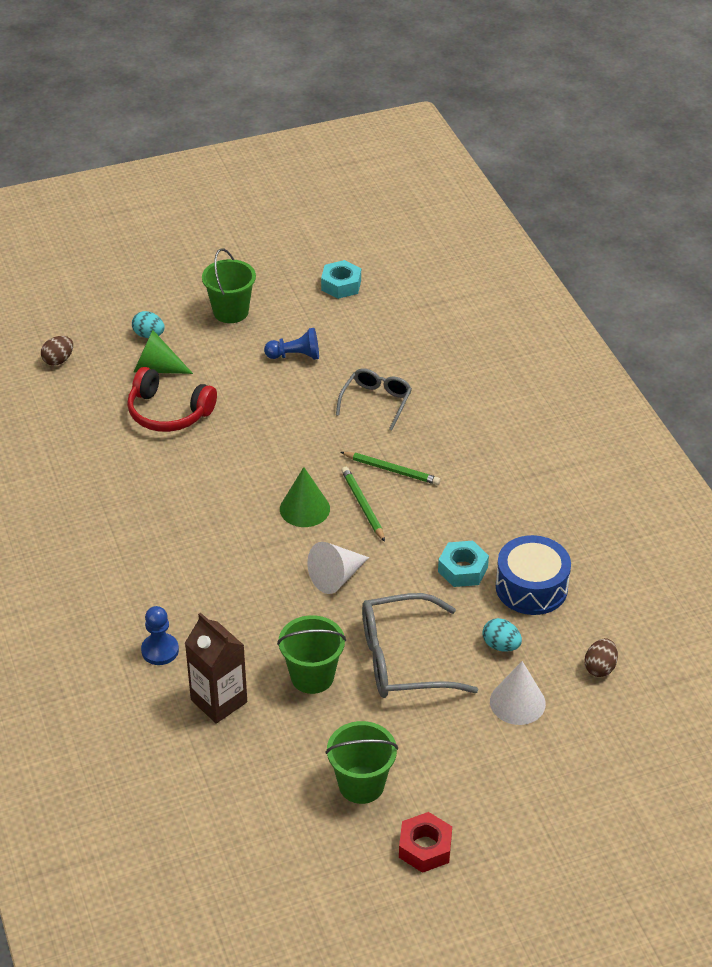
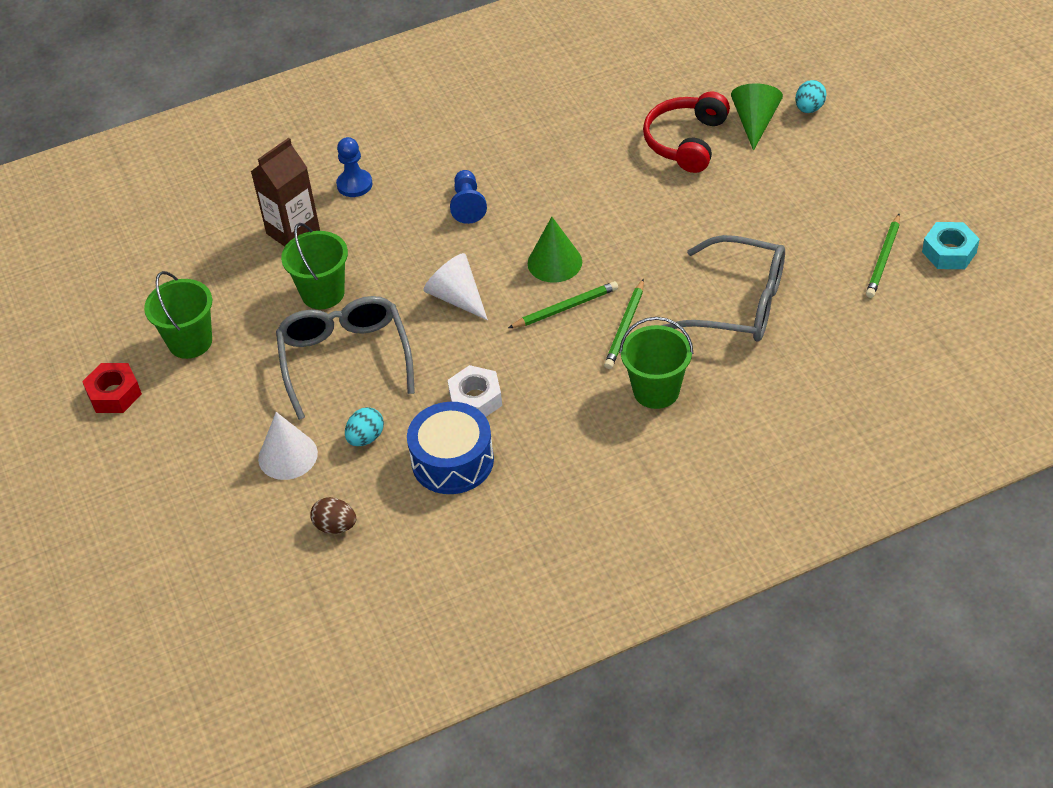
camera: 90 degrees right, 5 degrees up
(58, 360) = (751, 52): brown egg -> none
(231, 312) = (868, 165): green bucket -> green bucket (656, 391)
(295, 356) = (804, 227): blue pawn -> blue pawn (468, 205)
(341, 318) = (883, 259): none -> green pencil
(376, 402) = (738, 303): grey glasses -> grey glasses, size x1.60
(463, 569) = (475, 399): turquoise nut -> white nut

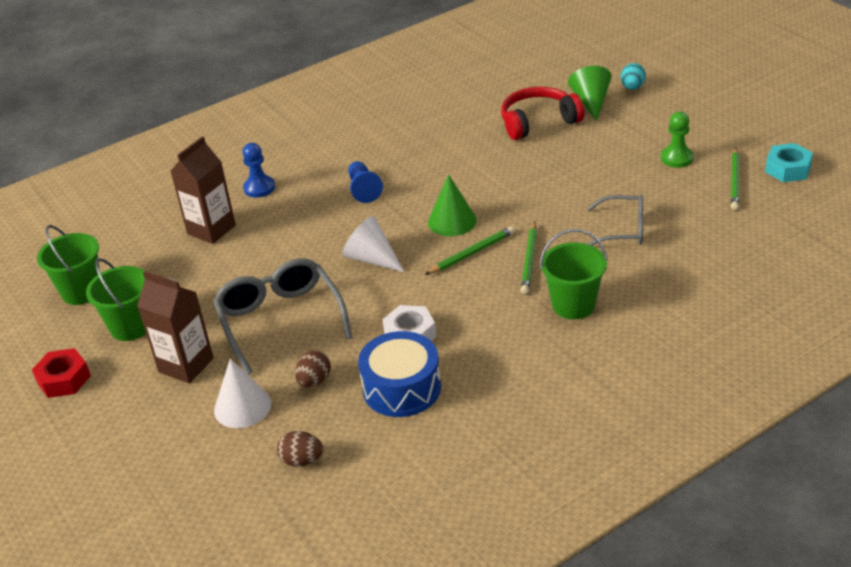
camera: 10 degrees left, 10 degrees down
(239, 397) = (186, 365): none -> brown carton
(323, 293) = (248, 272): green bucket -> green bucket (82, 291)
(366, 438) = (314, 381): turquoise egg -> brown egg
(686, 141) = (538, 122): red headphones -> red headphones turned 60 degrees clockwise
(738, 303) = (622, 229): grey glasses -> grey glasses, size x0.62
(828, 217) = (676, 158): none -> green pawn

